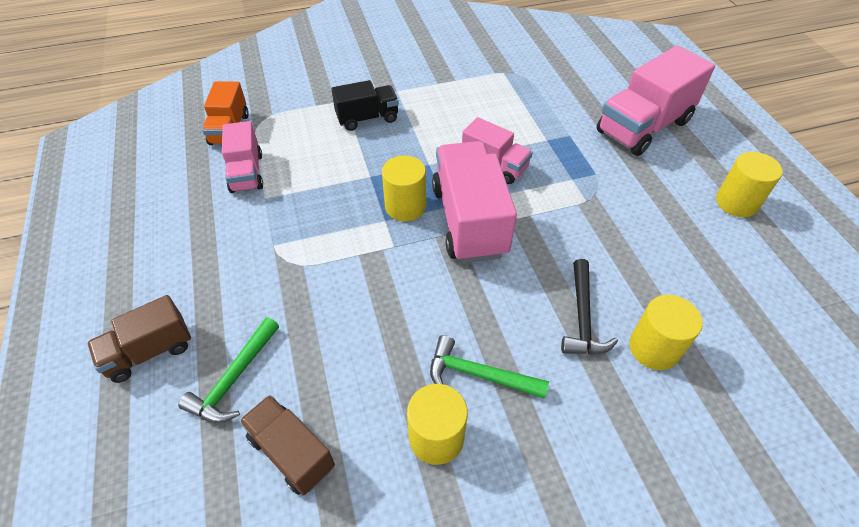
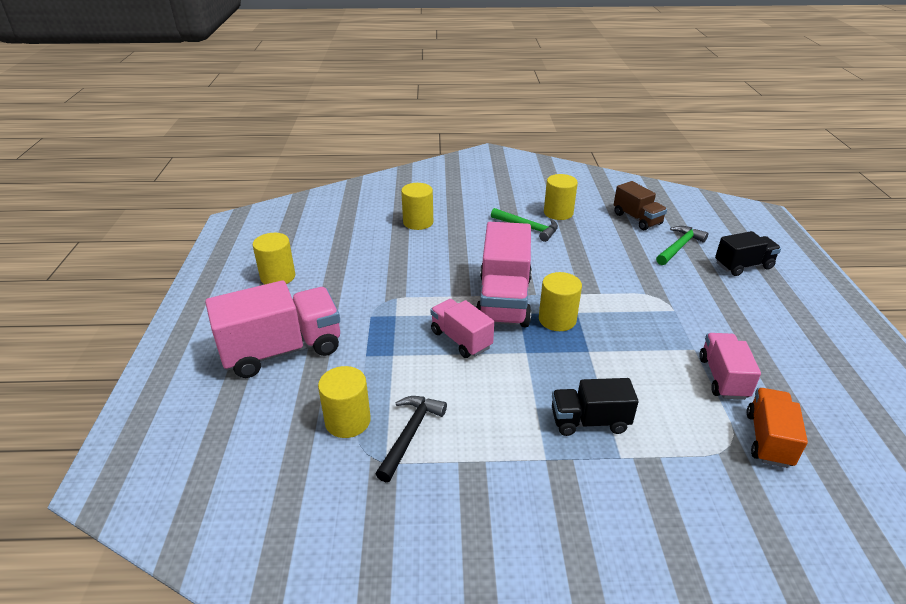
camera: 165 degrees left, 15 degrees down
(149, 351) = (743, 266): brown truck -> black truck
(545, 89) = (348, 421): none -> yellow cylinder
(582, 317) = (450, 239): black hammer -> black hammer (410, 434)

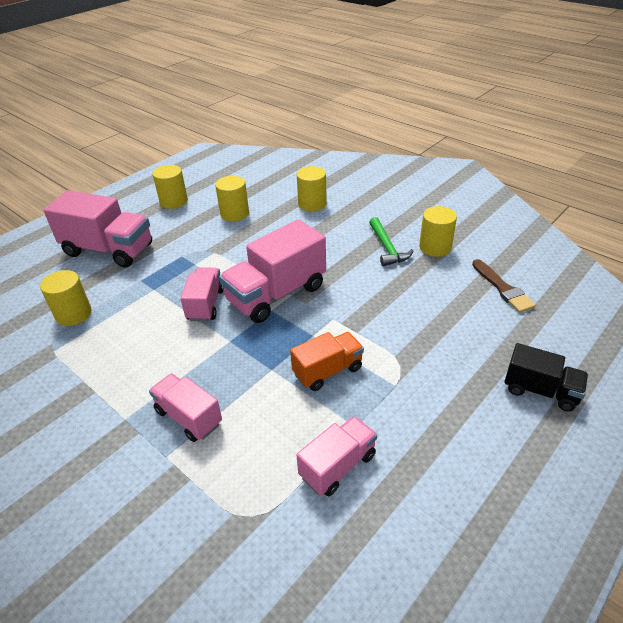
camera: 45 degrees right, 5 degrees up
(410, 434) = (87, 345): black hammer -> none
(557, 319) = (289, 331): yellow cylinder -> yellow cylinder (234, 213)
(589, 421) = (188, 417): black truck -> pink truck
(637, 219) = (502, 288): brown truck -> brown brush
(679, 247) = (501, 335): green hammer -> none
(768, 439) = (287, 540): orange truck -> orange truck (328, 371)

